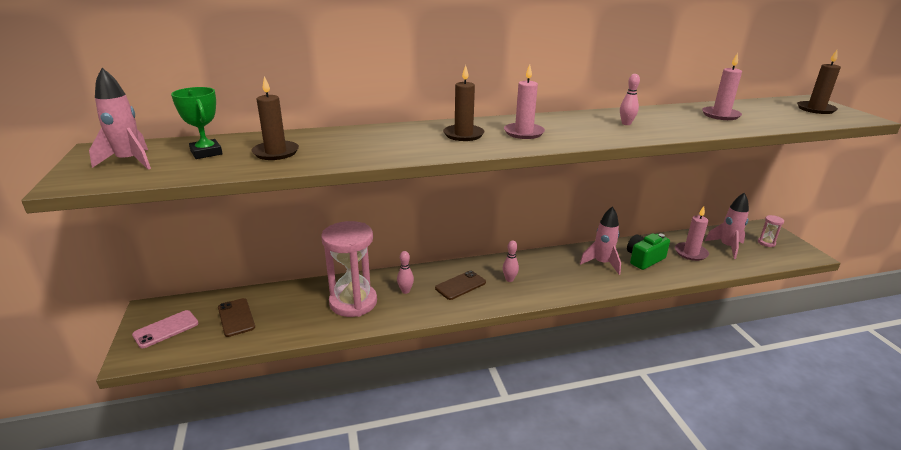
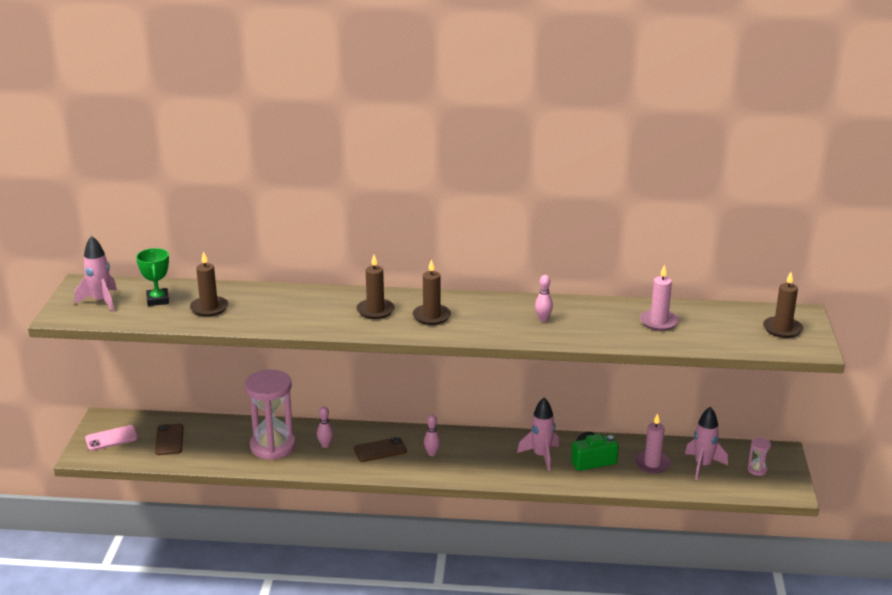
camera: 20 degrees right, 0 degrees up
(523, 133) = (431, 316): pink candle -> brown candle

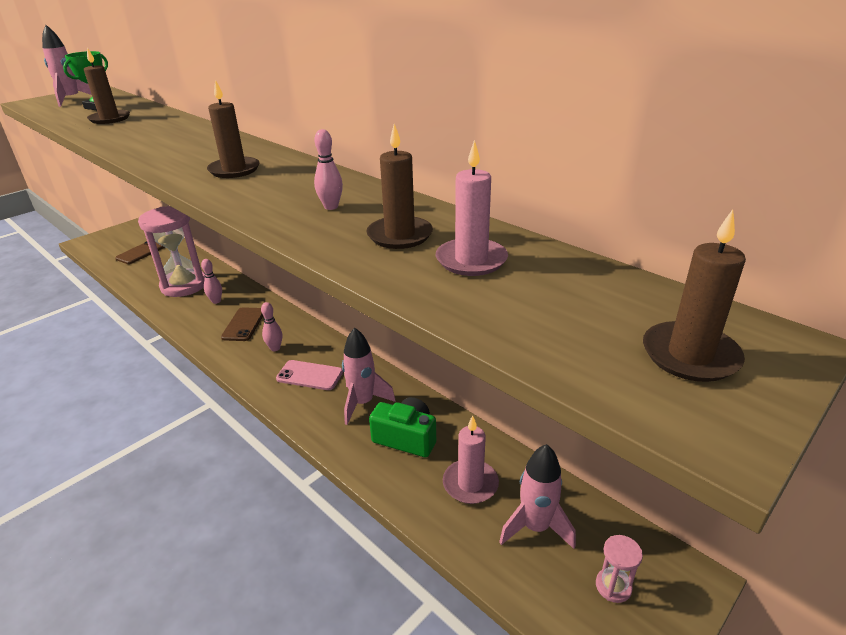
camera: 40 degrees right, 5 degrees up
(111, 438) = (116, 238): pink phone -> pink phone (309, 375)
(375, 310) = (204, 152): brown candle -> brown candle (400, 235)
(380, 450) = (244, 324): brown phone -> brown phone turned 75 degrees clockwise

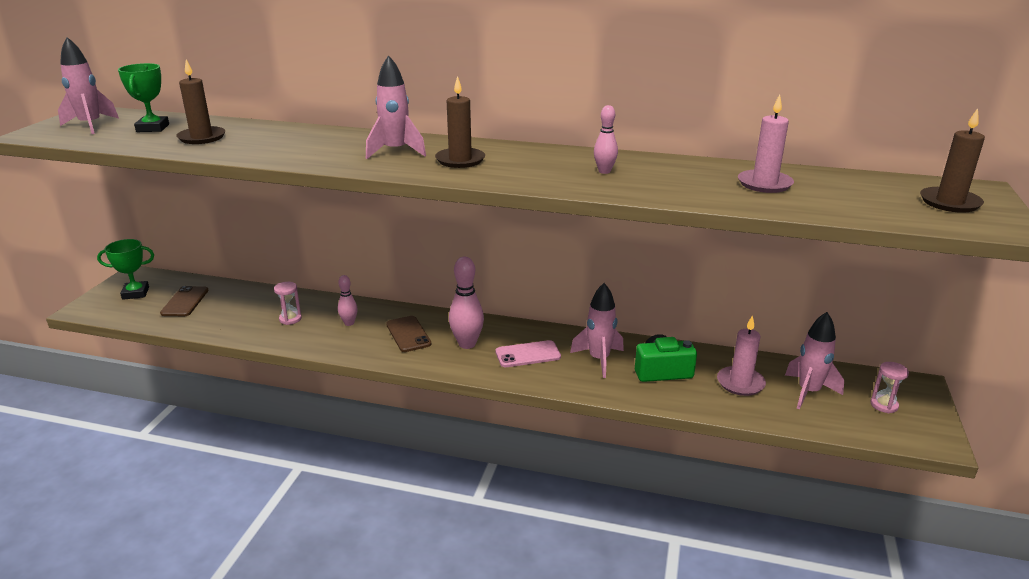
camera: 30 degrees left, 5 degrees down
(123, 238) = (135, 293): none -> green trophy
(184, 285) = (290, 319): pink hourglass -> pink hourglass, size x0.42
(204, 153) = (396, 151): none -> pink rocket
(275, 348) = (467, 344): pink bowling pin -> pink bowling pin, size x1.72
(400, 235) = (692, 179): brown candle -> none

